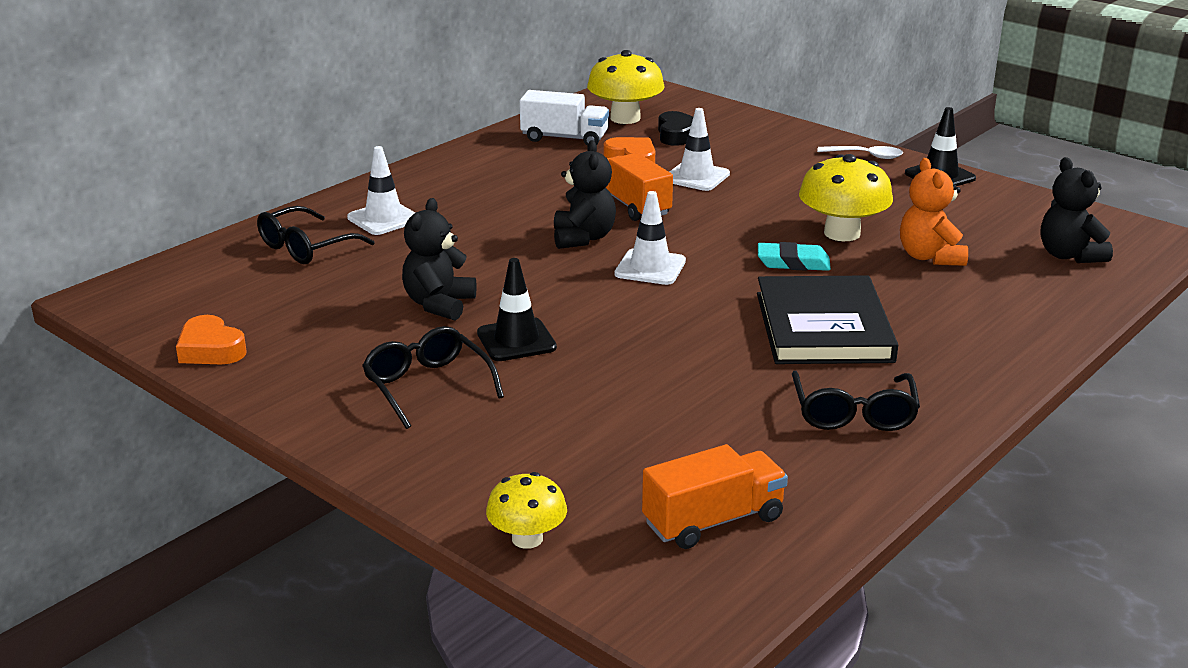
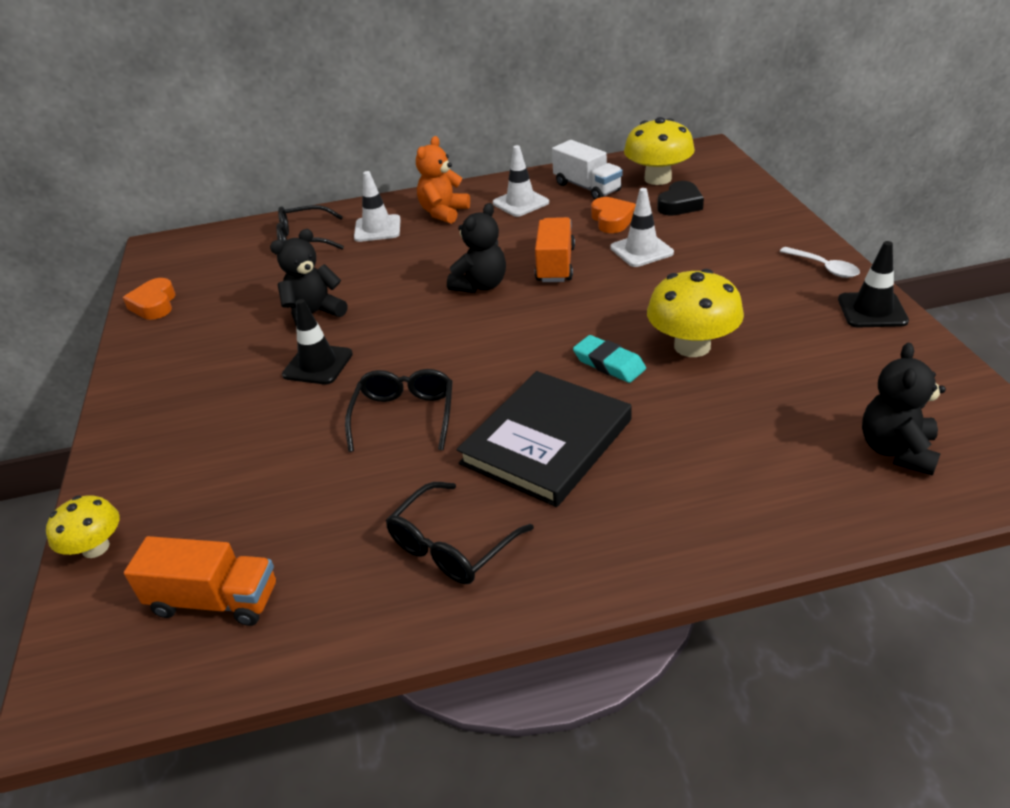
camera: 40 degrees right, 10 degrees up
(427, 386) = (218, 383): black glasses -> black glasses (404, 416)
(650, 268) = (491, 330): white traffic cone -> white traffic cone (520, 203)
(930, 257) = (742, 400): orange teddy bear -> orange teddy bear (443, 213)

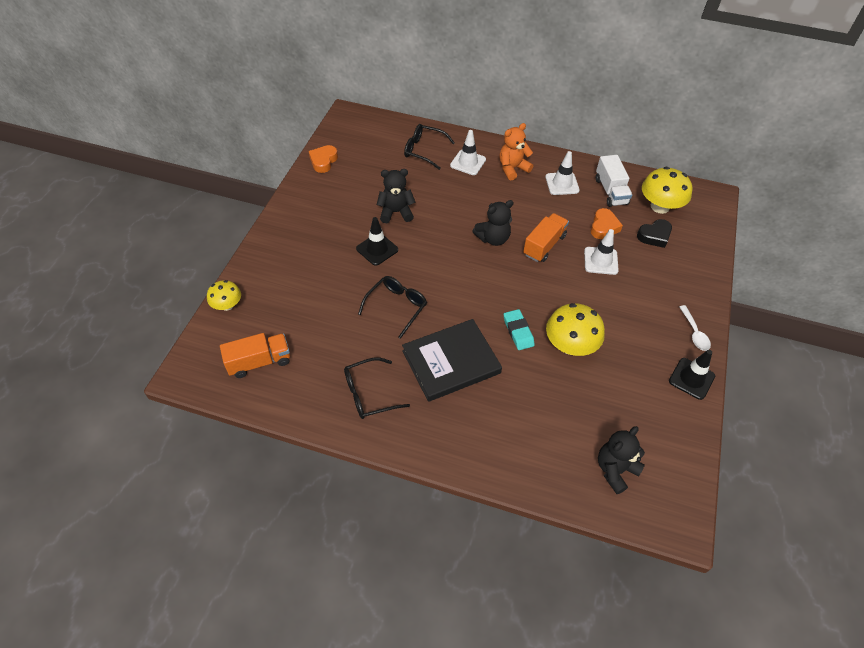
camera: 25 degrees right, 15 degrees up
(215, 600) = (259, 362): orange truck -> orange truck turned 60 degrees counterclockwise

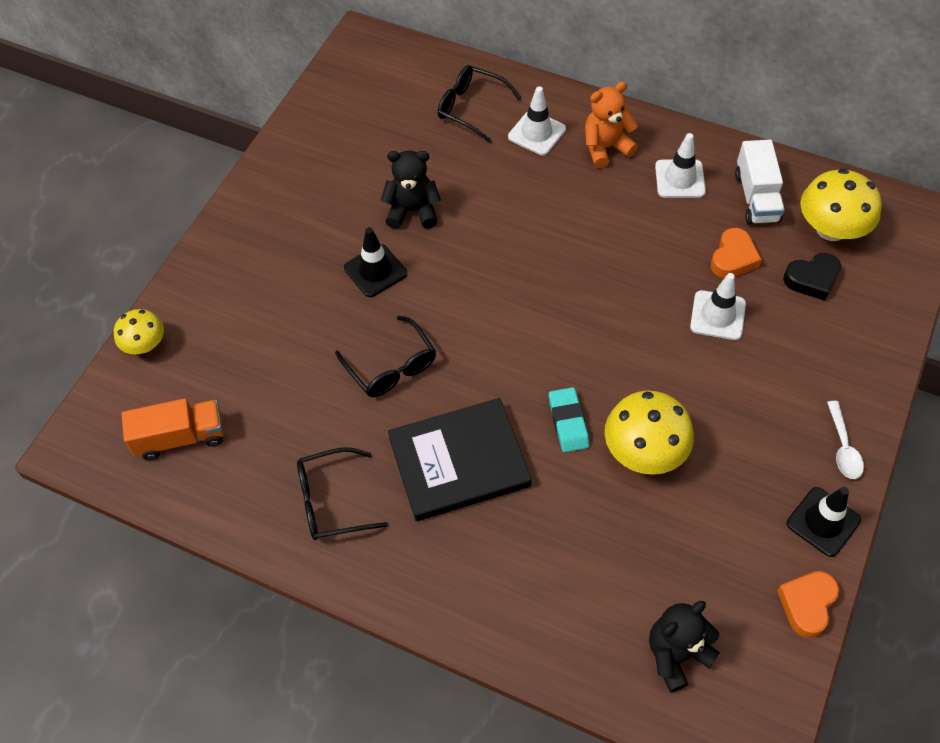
camera: 10 degrees right, 5 degrees up
(323, 161) = (314, 117): orange heart -> orange heart (807, 604)
(396, 307) = (391, 367): black glasses -> black glasses turned 105 degrees clockwise
(493, 238) = (555, 265): black teddy bear -> none
(544, 245) = (633, 283): orange truck -> none

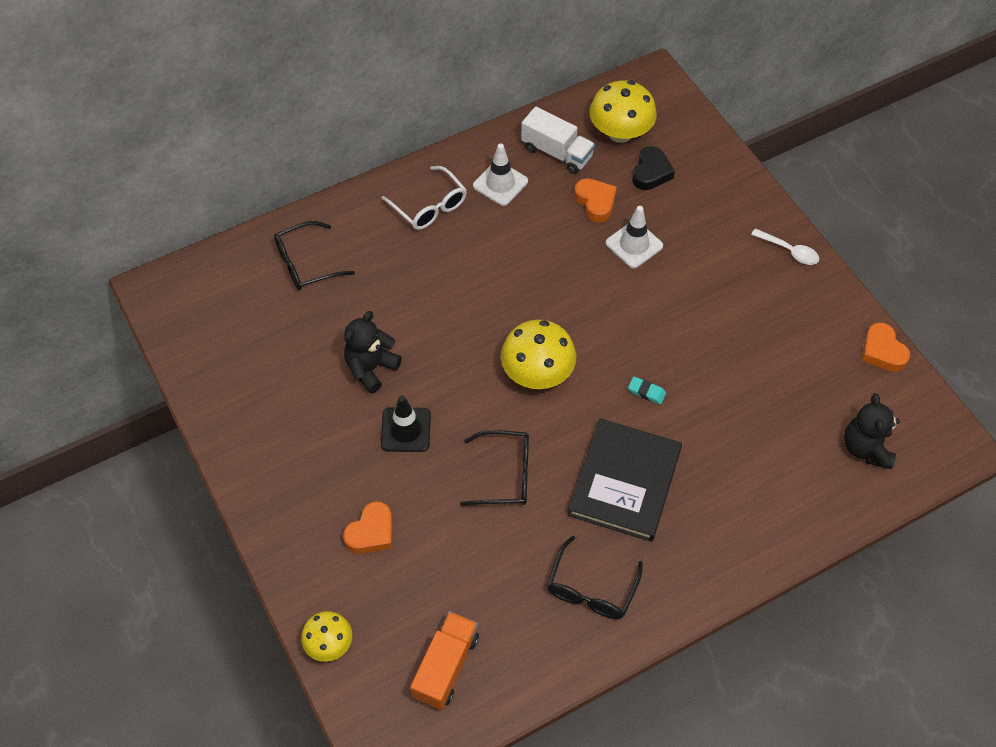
camera: 55 degrees left, 0 degrees up
(263, 308) = (371, 532): none -> orange heart
(537, 133) = (373, 239): white traffic cone -> none
(568, 422) = (646, 392): turquoise eraser -> turquoise eraser, size x0.65
(605, 148) = (429, 206): orange teddy bear -> white glasses
(644, 451) = (705, 362): yellow mushroom -> yellow mushroom (537, 373)
(823, 522) = (833, 301): black traffic cone -> none

